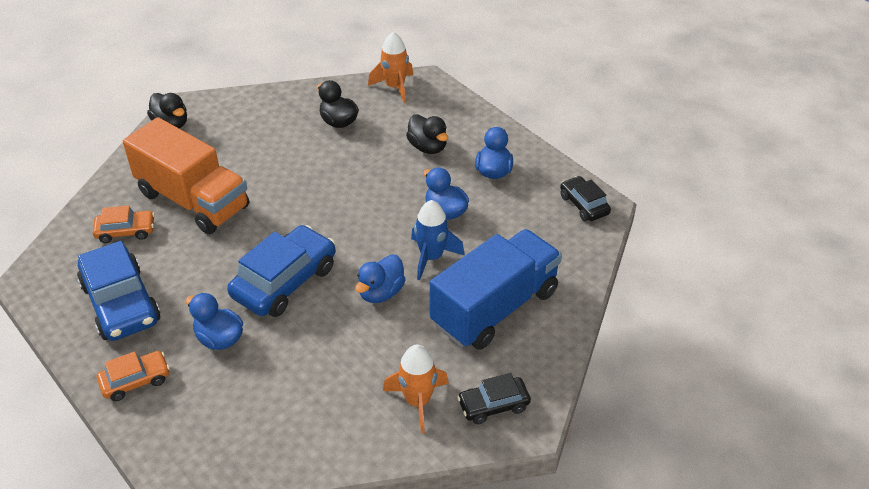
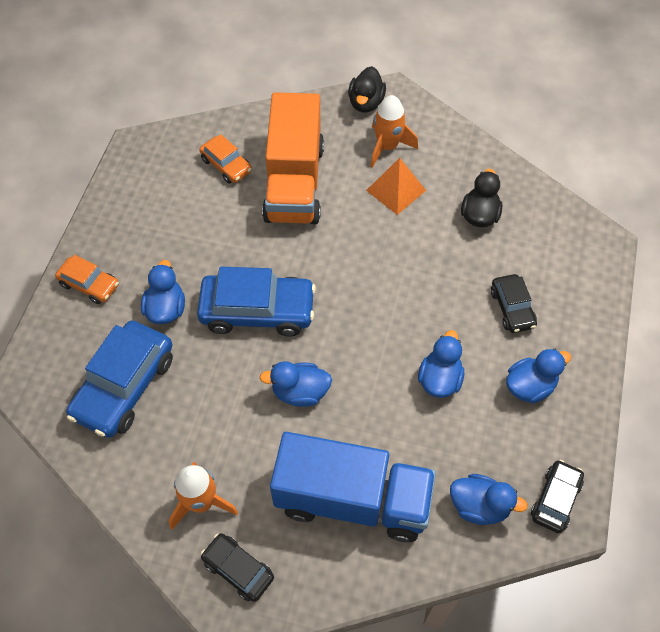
camera: 55 degrees right, 15 degrees up
(121, 303) = (154, 219): blue car -> blue car (124, 386)
(268, 150) = (396, 190): none -> orange pyramid
(395, 87) = (569, 226): orange rocket -> orange rocket (387, 147)
(428, 147) = (512, 308): black duck -> black car
(431, 257) = (373, 405): blue rocket -> none
(557, 244) = (479, 506): none -> blue duck

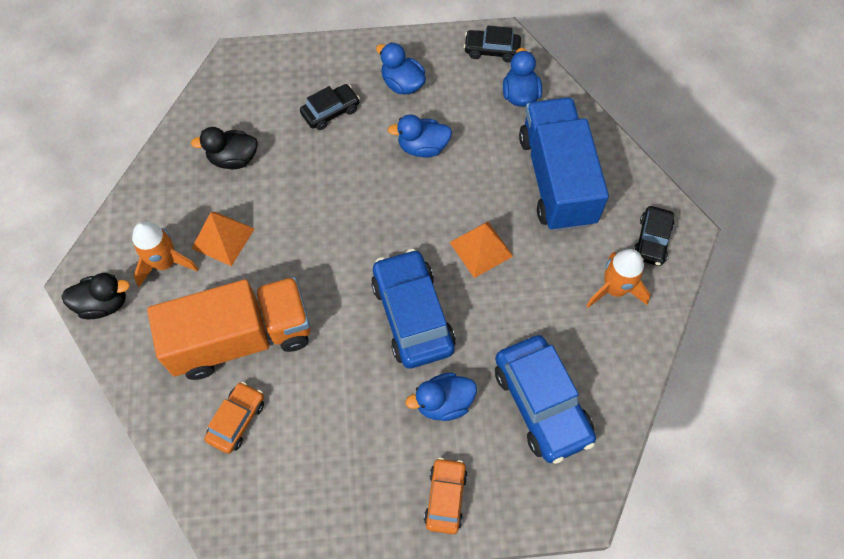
camera: 110 degrees left, 5 degrees up
(124, 386) = (541, 403): blue car -> blue car turned 60 degrees clockwise
(300, 392) = (481, 249): blue duck -> orange pyramid

